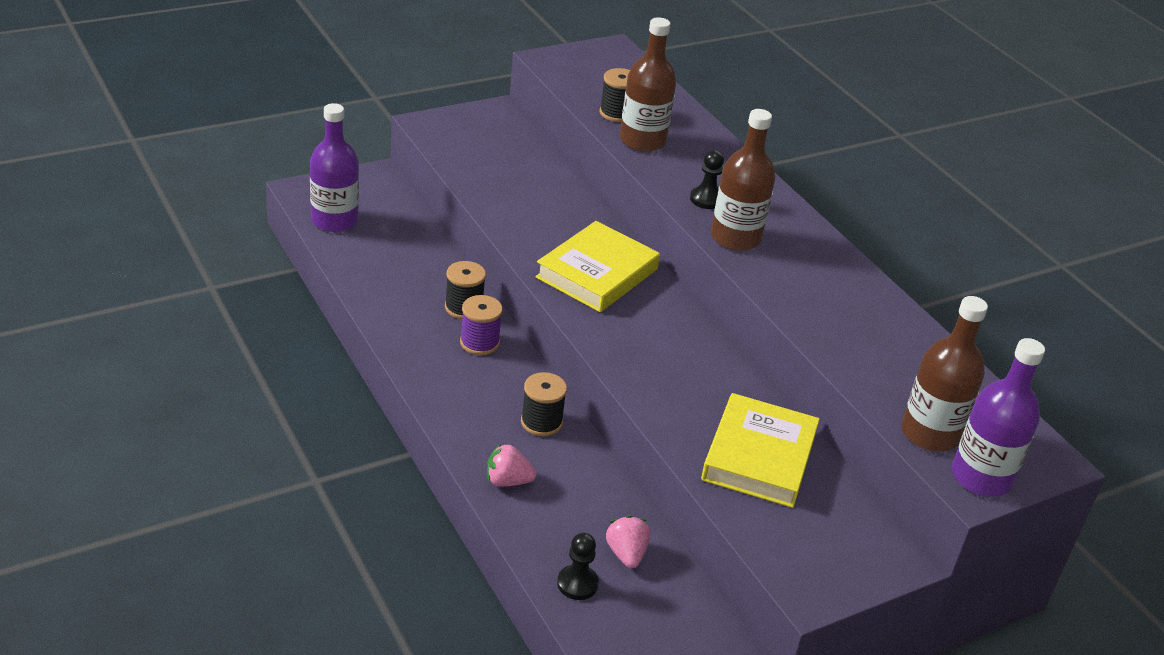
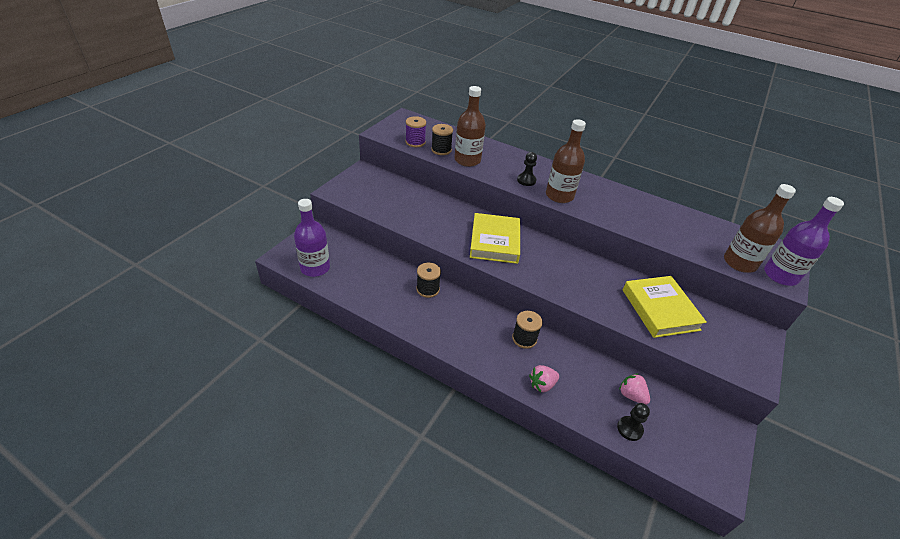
camera: 30 degrees left, 5 degrees up
(479, 343) = (454, 306): purple spool -> purple spool (415, 142)

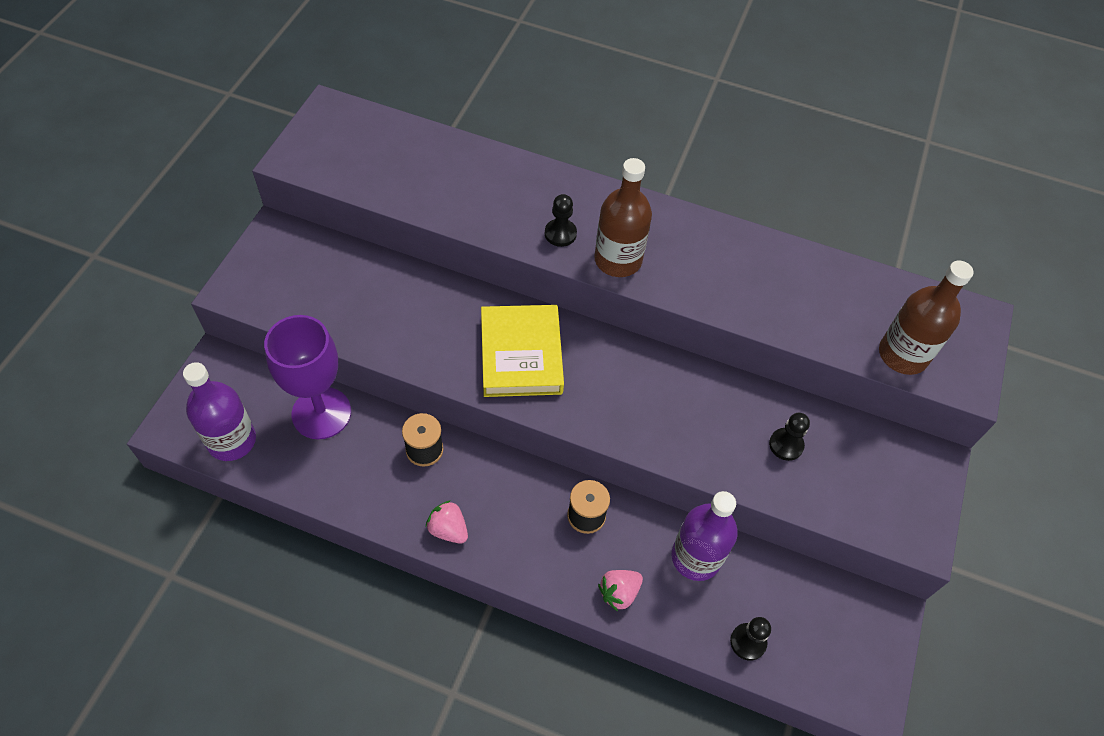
camera: 10 degrees left, 15 degrees up
(370, 262) = (321, 413): none -> purple goblet
(415, 142) = (357, 174): purple spool -> none
(441, 150) = (406, 185): black spool -> none
(467, 160) = (455, 203): brown bottle -> none
(631, 395) = (749, 585): pink strawberry -> pink strawberry (448, 529)
(660, 309) = (786, 445): yellow book -> black pawn
(780, 275) = (962, 369): purple bottle -> purple bottle (696, 557)

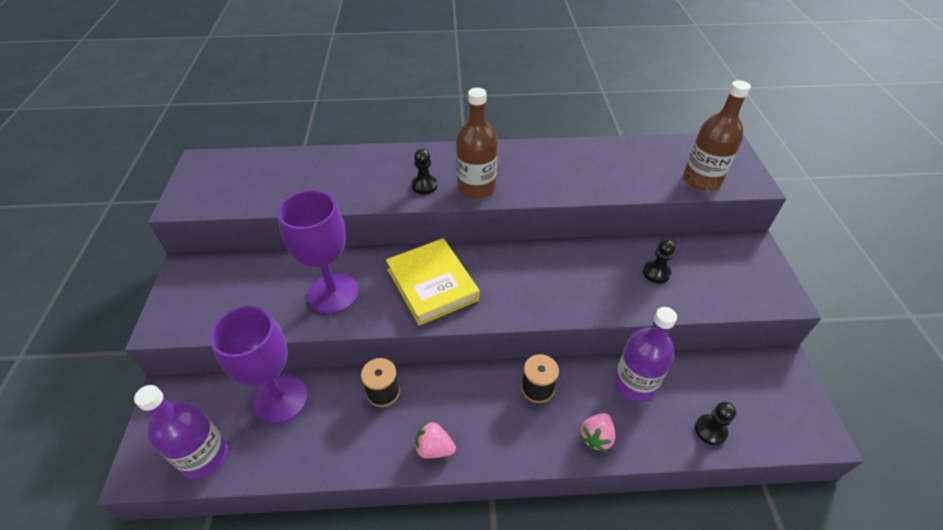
camera: 20 degrees left, 10 degrees down
(412, 323) = (333, 293): none -> purple goblet

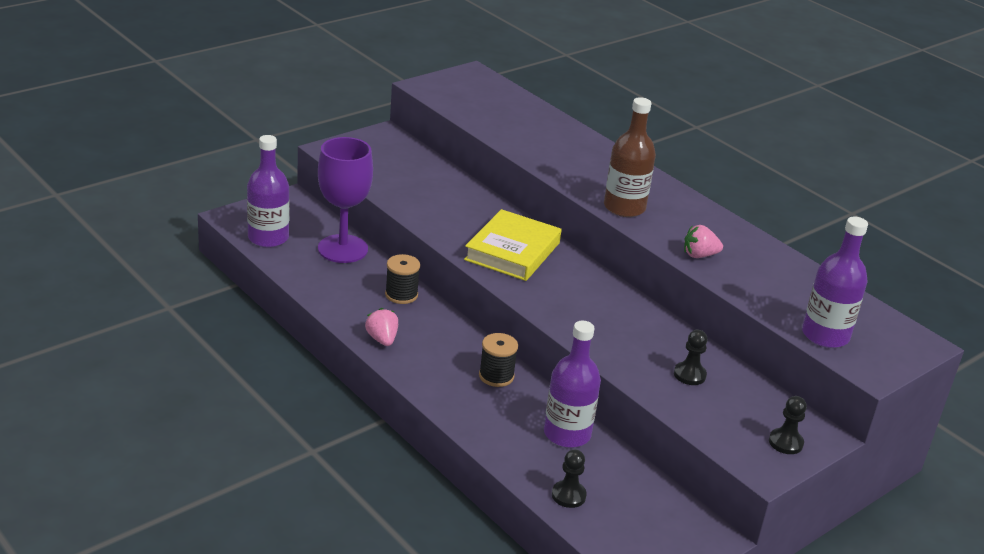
camera: 50 degrees right, 15 degrees down
(333, 293) = (444, 207): purple goblet -> none
(424, 185) = (590, 181): black pawn -> black pawn (785, 442)
(596, 437) = (485, 424): pink strawberry -> pink strawberry (699, 255)
(701, 180) = (825, 335): brown bottle -> purple bottle

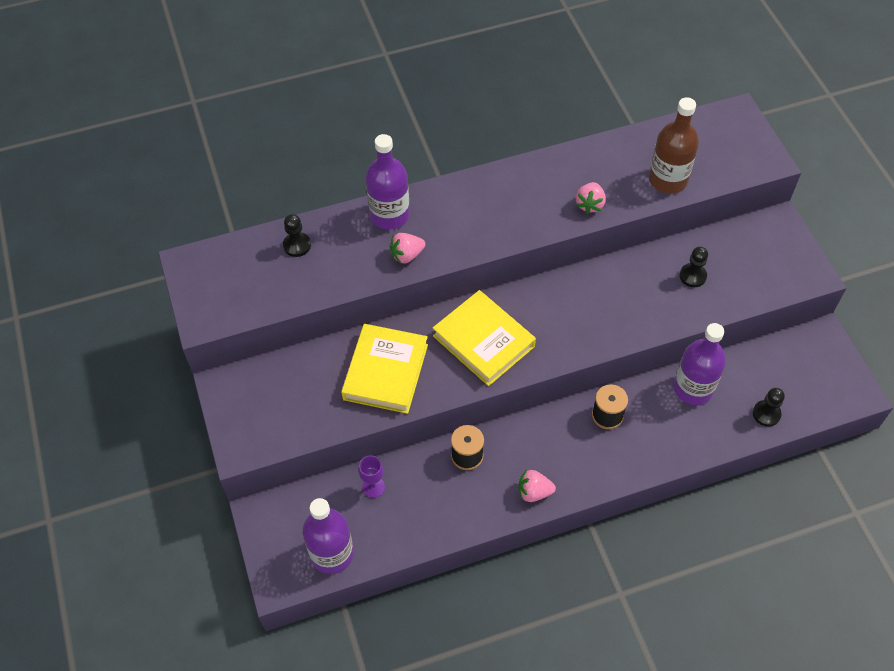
camera: 65 degrees left, 25 degrees up
(342, 249) = (373, 487): purple goblet -> purple goblet, size x0.44
(445, 204) = (385, 372): none -> yellow book
(556, 164) = (407, 255): none -> pink strawberry
(624, 207) = (499, 229): brown bottle -> brown bottle (668, 180)
(785, 442) = (784, 248): black pawn -> black pawn (297, 245)
(825, 335) = (718, 168): purple bottle -> purple bottle (389, 215)

